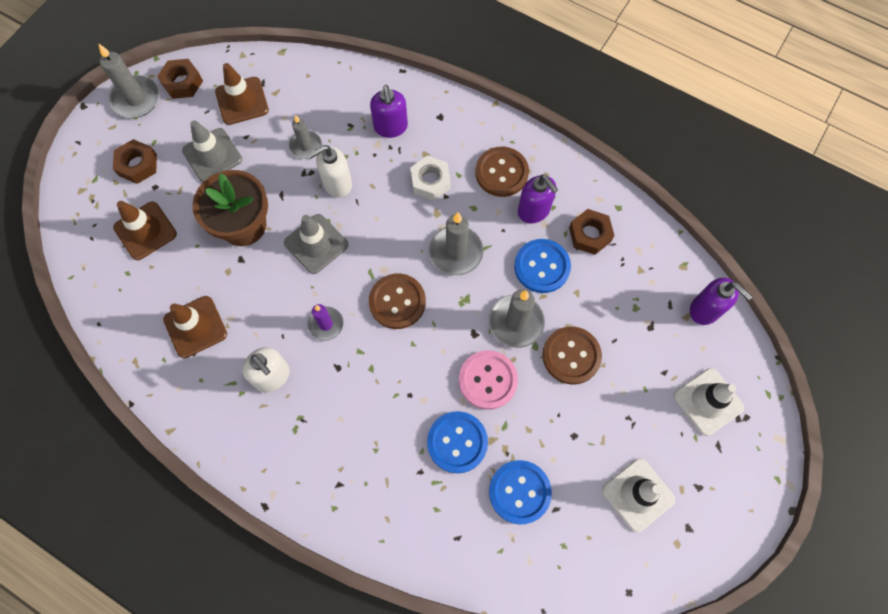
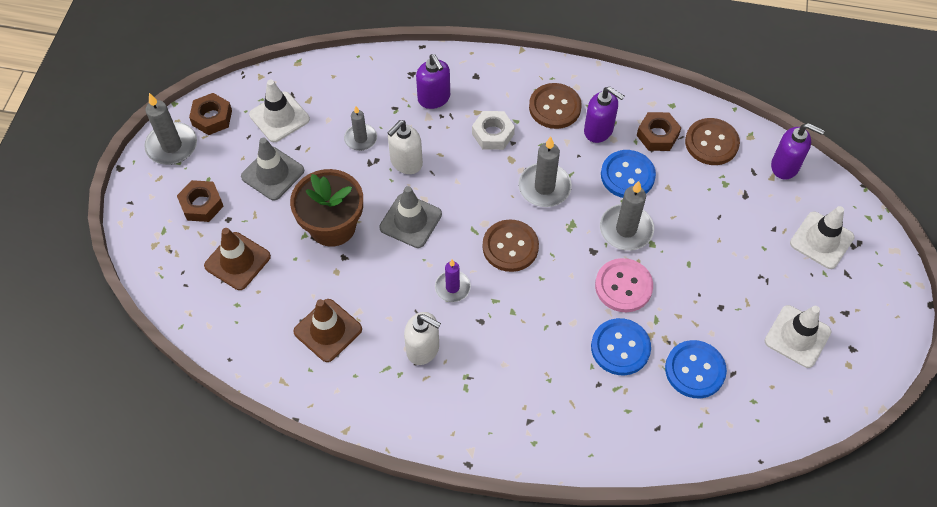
camera: 20 degrees left, 10 degrees down
(242, 101) = (279, 117): brown traffic cone -> white traffic cone
(571, 356) = (688, 241): brown button -> brown button (711, 143)

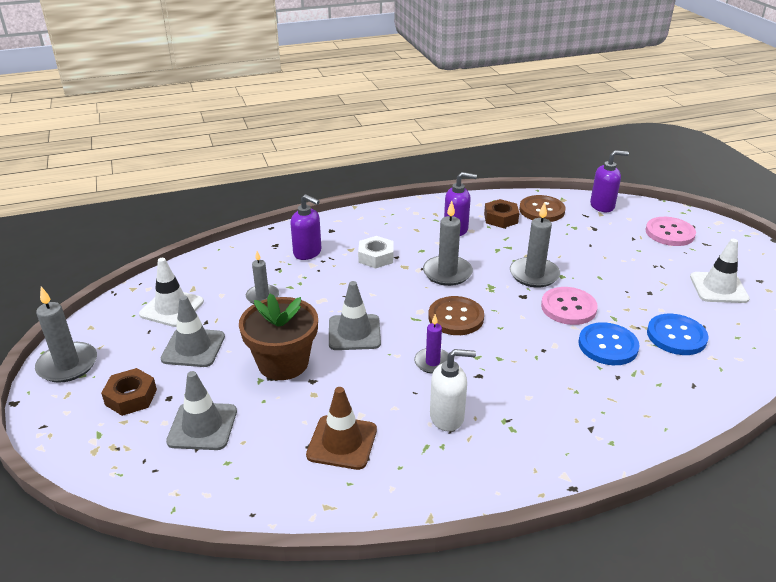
camera: 30 degrees left, 25 degrees down
(212, 118) = (100, 331): brown nut -> none
(237, 261) = (202, 426): brown traffic cone -> grey traffic cone
(406, 162) = (317, 297): white soap dispenser -> none
(555, 107) = (410, 227): brown button -> none
(627, 175) = (502, 245): blue button -> none
(821, 240) = (669, 233): white traffic cone -> pink button

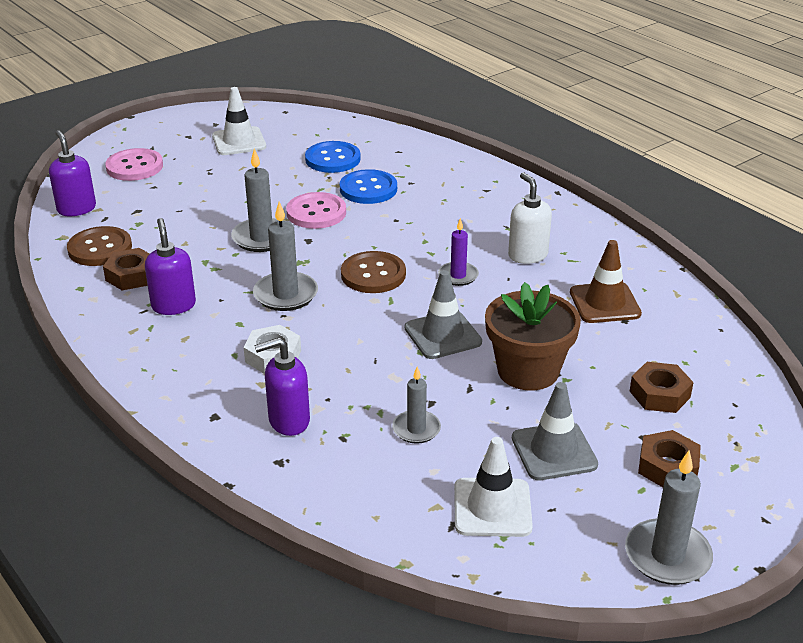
camera: 110 degrees left, 0 degrees up
(202, 426) = (659, 394): grey traffic cone -> brown nut
(307, 252) = (288, 421): purple soap dispenser -> purple soap dispenser turned 120 degrees counterclockwise

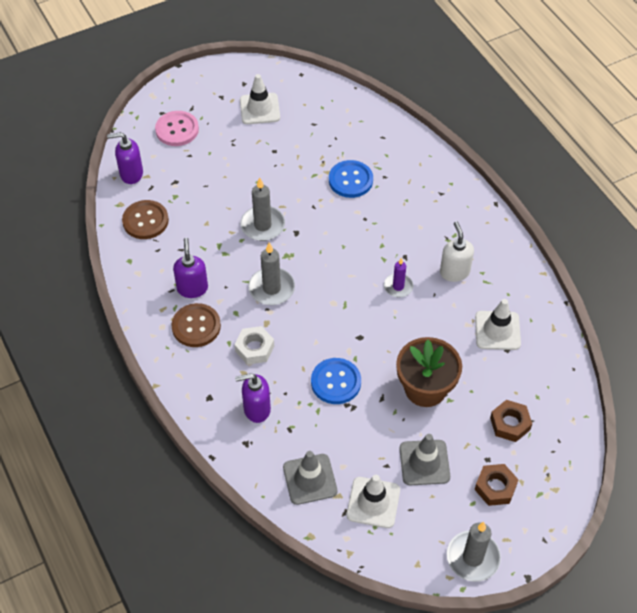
camera: 10 degrees right, 20 degrees up
(76, 209) = (131, 174): purple soap dispenser -> purple soap dispenser turned 75 degrees counterclockwise
(131, 276) = (166, 253): brown nut -> none
(316, 213) = (307, 202): pink button -> none
(333, 159) = (329, 140): blue button -> blue button (336, 382)
(373, 274) = (337, 276): brown button -> brown button (196, 326)
(416, 429) = (338, 429): grey candle -> none
(442, 335) = (374, 345): grey traffic cone -> grey traffic cone (310, 479)
(604, 303) = (497, 330): brown traffic cone -> white traffic cone

